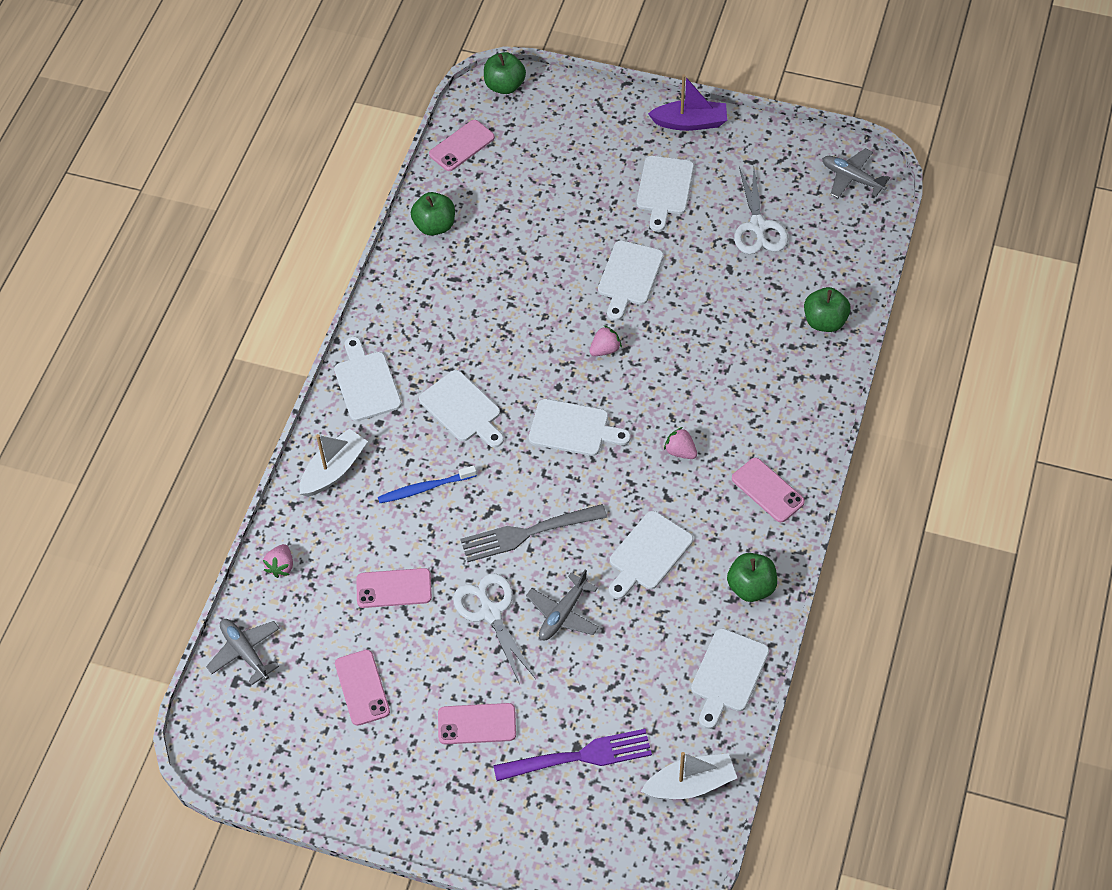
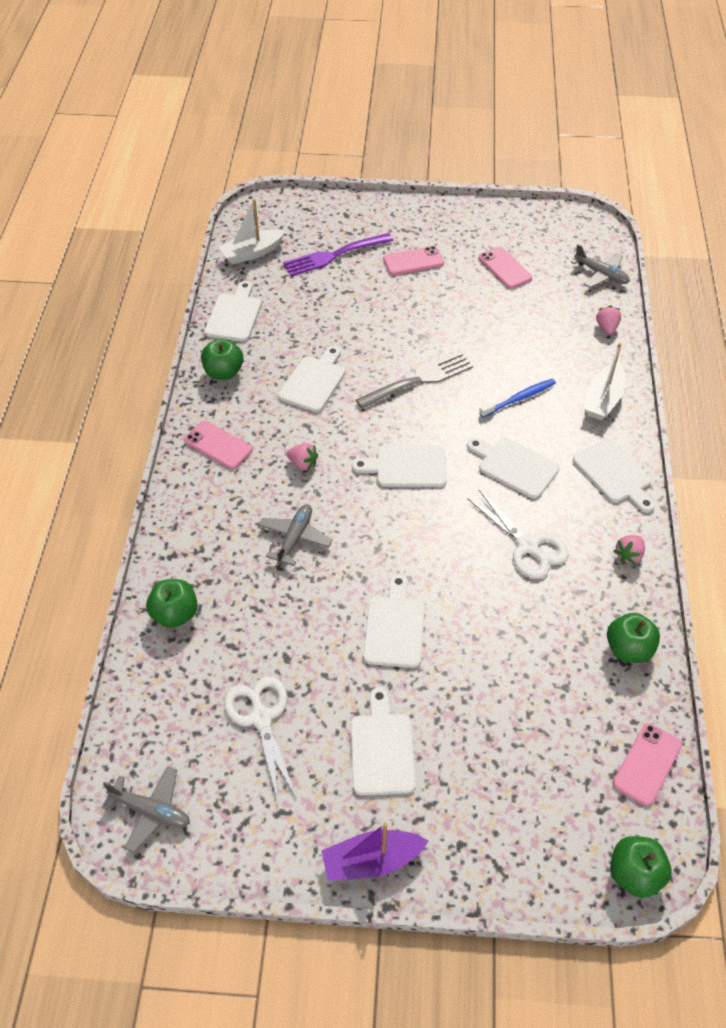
camera: 165 degrees right, 5 degrees down
(394, 588) = (511, 328): pink phone -> none
(491, 612) = (428, 324): white scissors -> white scissors (528, 546)
(563, 614) = (372, 332): grey plane -> grey plane (295, 538)
(605, 349) = (398, 544): pink strawberry -> pink strawberry (629, 555)

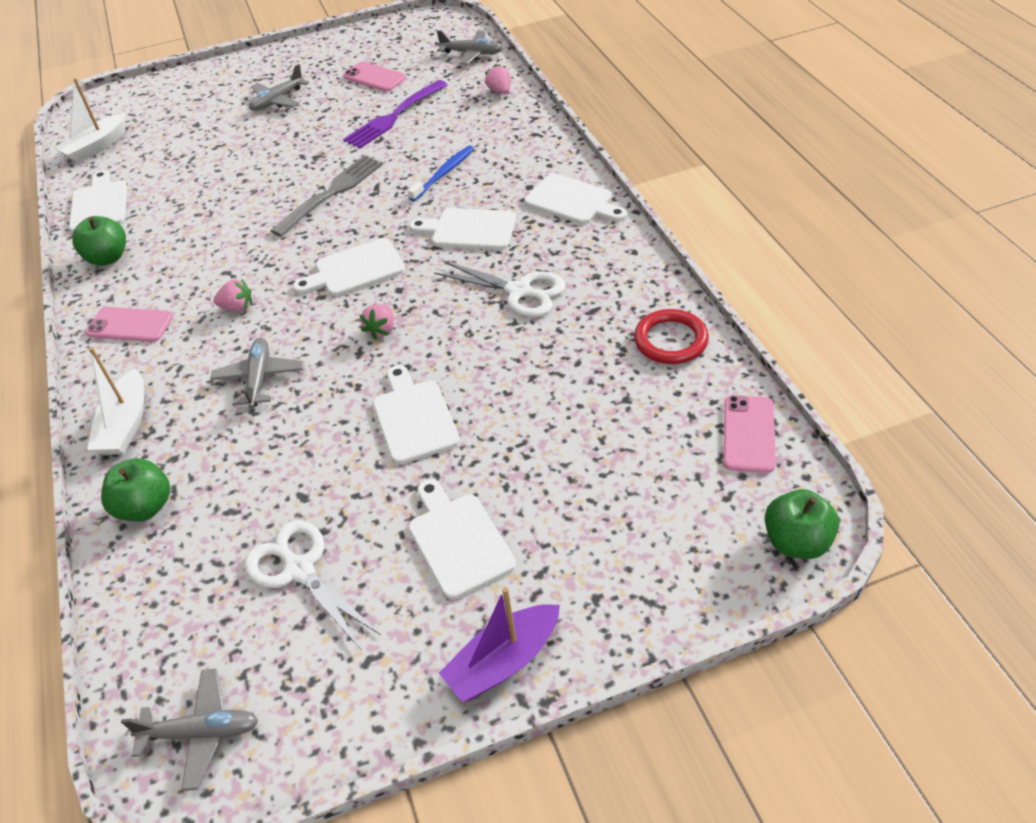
camera: 20 degrees left, 5 degrees down
(314, 381) = (216, 232): white cutting board -> none
(335, 255) = (190, 121): purple fork -> purple fork (394, 116)
(413, 261) = (277, 100): pink phone -> grey plane
(603, 399) = (528, 146): white boat -> white boat (126, 424)
(628, 649) = (670, 340): green apple -> red ring
(629, 555) = (625, 261): pink strawberry -> pink strawberry (381, 330)

